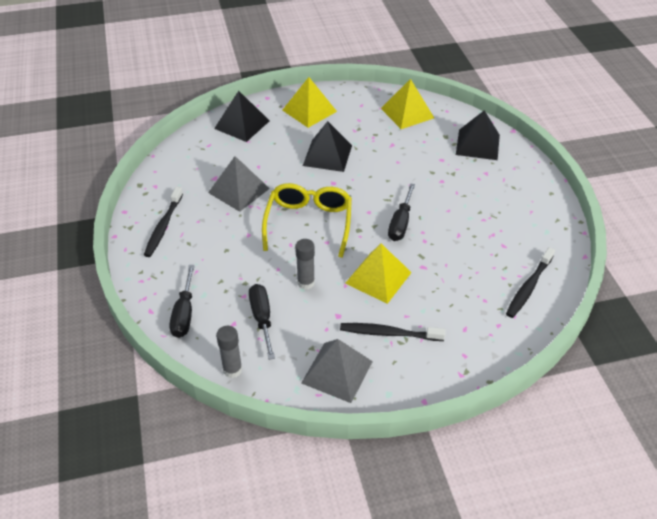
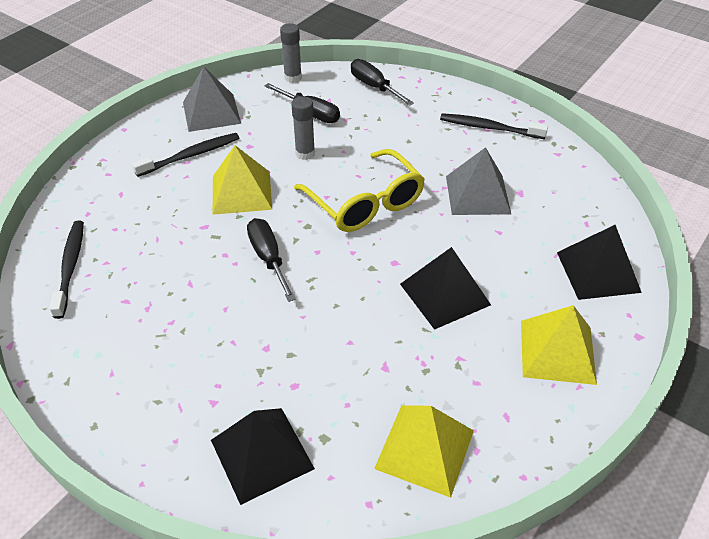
camera: 140 degrees right, 0 degrees up
(163, 226) = (489, 128): black toothbrush -> black toothbrush turned 45 degrees counterclockwise

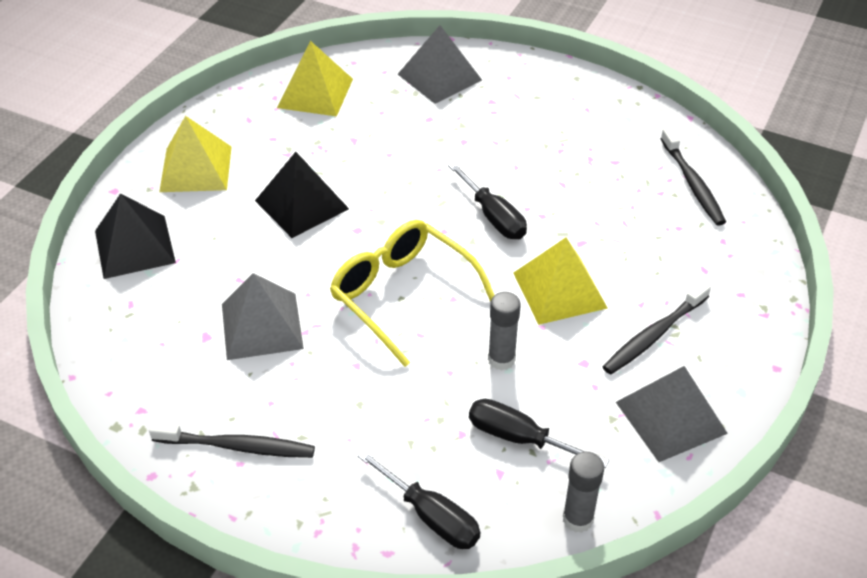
camera: 170 degrees right, 0 degrees up
(262, 454) = (439, 77): black pyramid -> grey pyramid

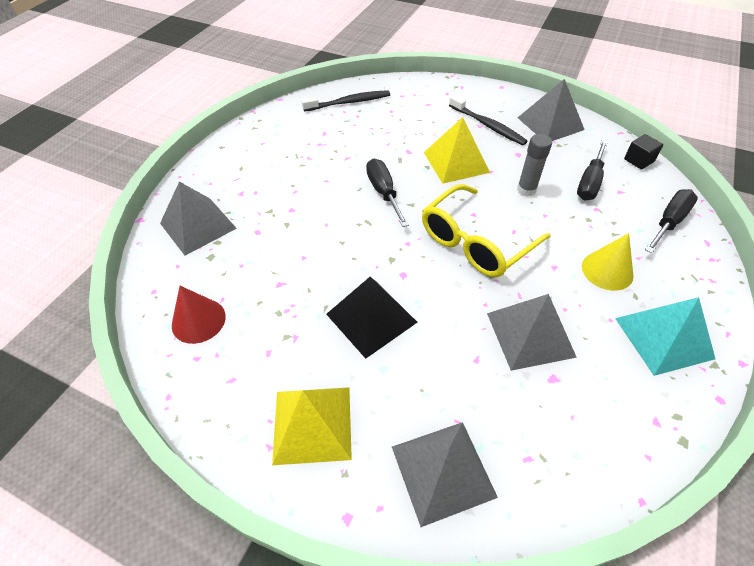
camera: 90 degrees left, 5 degrees up
(134, 246) = (443, 471): black pyramid -> grey pyramid
(237, 446) = (663, 338): black toothbrush -> turquoise pyramid
(315, 93) = (198, 320): yellow pyramid -> red cone
(345, 417) = (607, 270): none -> yellow cone
(493, 216) = (384, 193): black screwdriver -> black screwdriver turned 75 degrees counterclockwise
(577, 519) = (638, 160): grey glue stick -> black cube

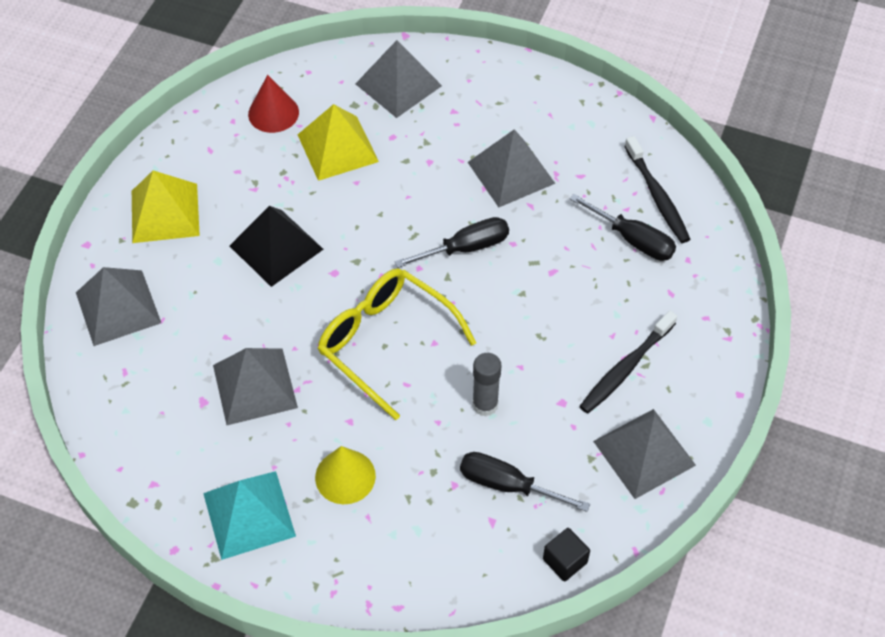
camera: 85 degrees right, 5 degrees up
(314, 165) = (511, 172): none -> grey pyramid
(456, 162) = (535, 326): yellow pyramid -> yellow pyramid (338, 148)
(669, 222) = (433, 569): black screwdriver -> black screwdriver (632, 239)

